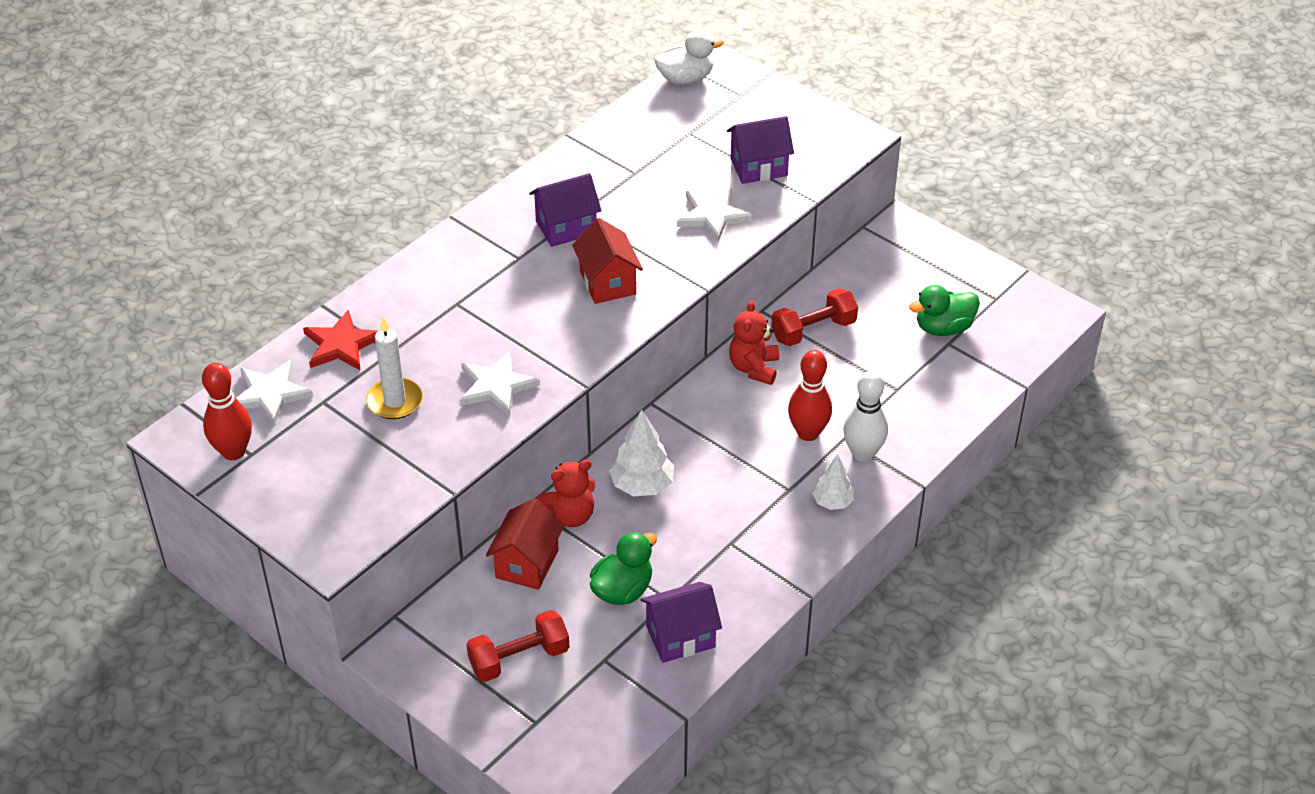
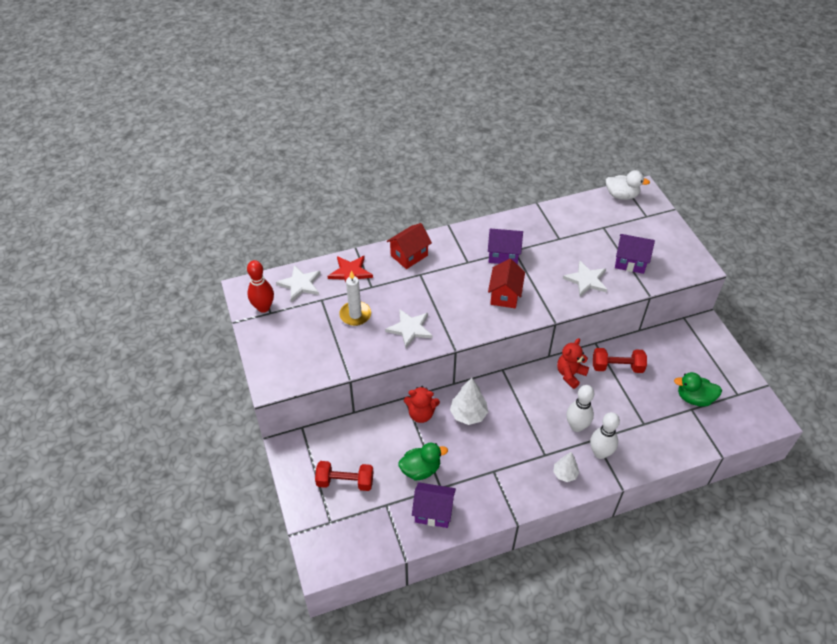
camera: 30 degrees right, 5 degrees up
(527, 564) = (382, 430): red house -> red house (409, 255)
(808, 433) = (576, 426): red bowling pin -> white bowling pin

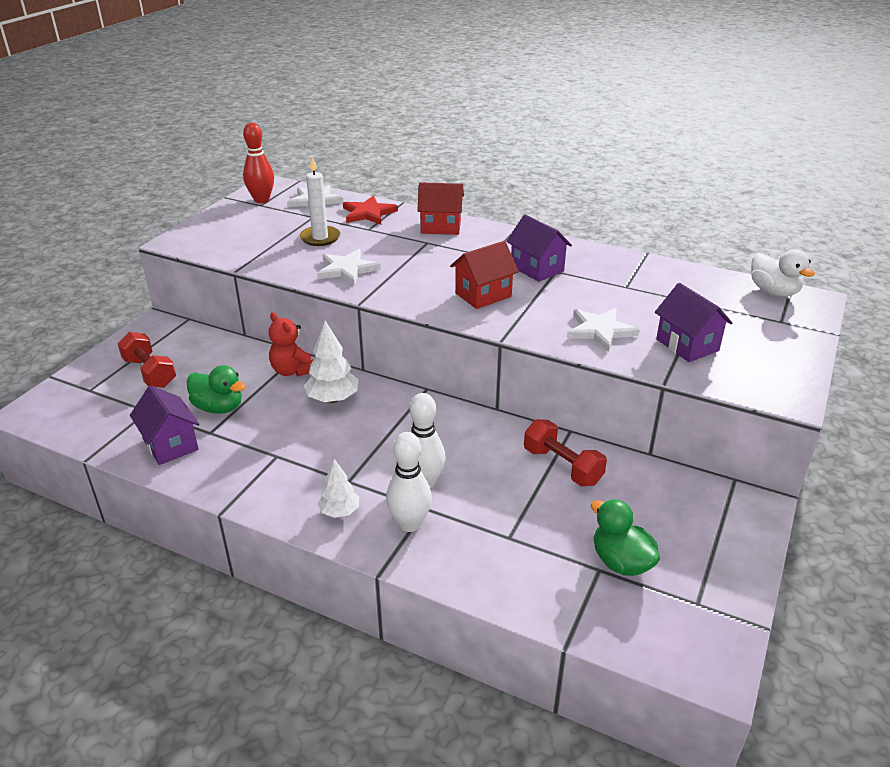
camera: 45 degrees right, 15 degrees down
(570, 374) = (493, 437): red teddy bear -> none

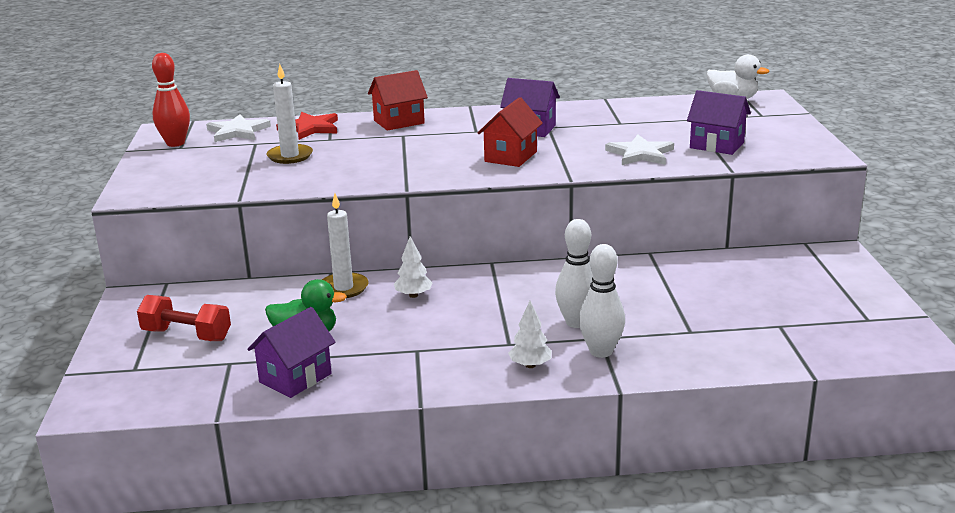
camera: 30 degrees left, 10 degrees down
(170, 444) = (295, 378): purple house -> purple house turned 75 degrees counterclockwise
(293, 371) = (343, 288): red teddy bear -> white candle
(332, 399) = (413, 295): white tree -> white tree, size x0.65
(347, 269) = (355, 171): white star -> none
(562, 466) = (673, 276): red dumbbell -> none
(621, 562) = (789, 316): green duck -> none

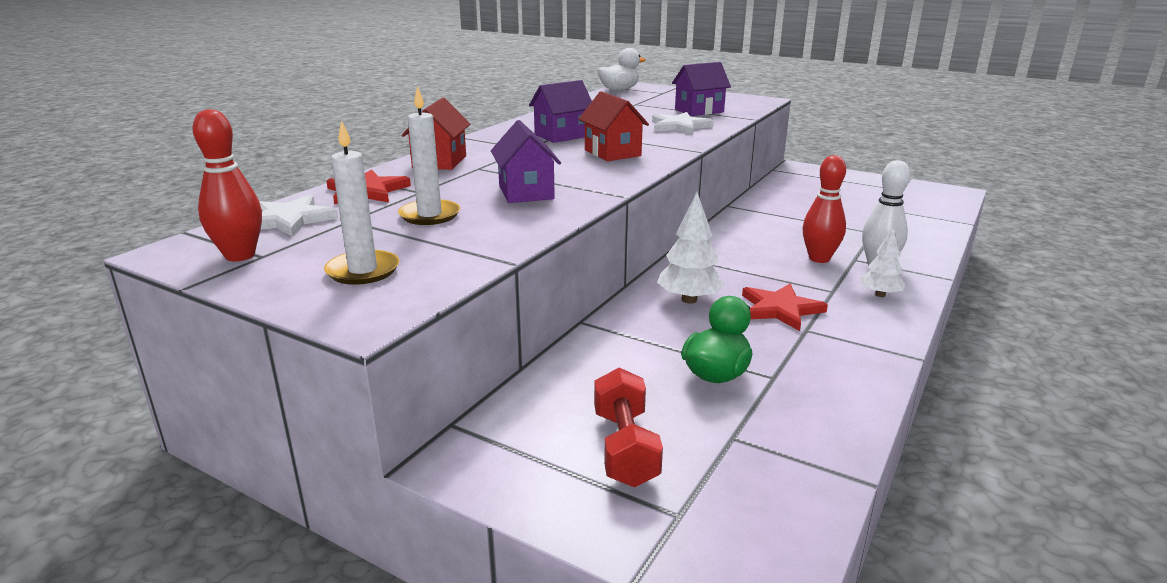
camera: 55 degrees left, 0 degrees up
(186, 335) = (625, 448): red dumbbell -> red dumbbell turned 60 degrees counterclockwise
(295, 378) = (809, 406): purple house -> purple house (526, 192)
(343, 288) = (627, 325): white candle -> white candle (363, 271)
(413, 295) = (689, 300): white tree -> white tree, size x1.55
(442, 332) = (780, 309): none -> red star
(576, 322) = (819, 258): white bowling pin -> red bowling pin

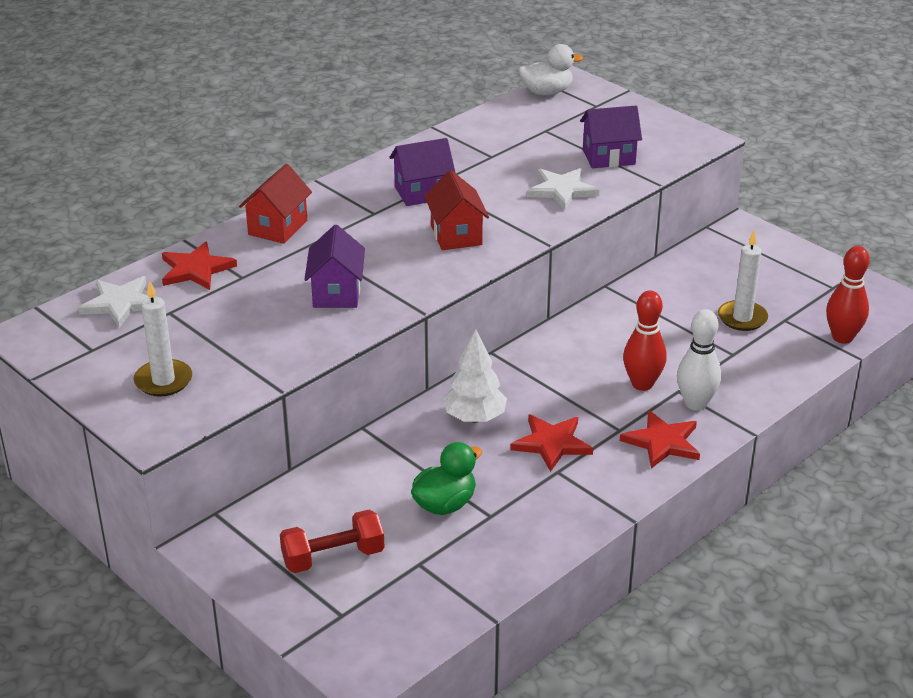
camera: 15 degrees right, 10 degrees up
(240, 255) = (75, 346): red bowling pin -> red bowling pin (842, 337)
(429, 215) = (238, 315): white candle -> white candle (742, 318)
(625, 448) = (333, 557): red dumbbell -> red dumbbell turned 60 degrees clockwise
(880, 295) = (662, 442): white tree -> red star

